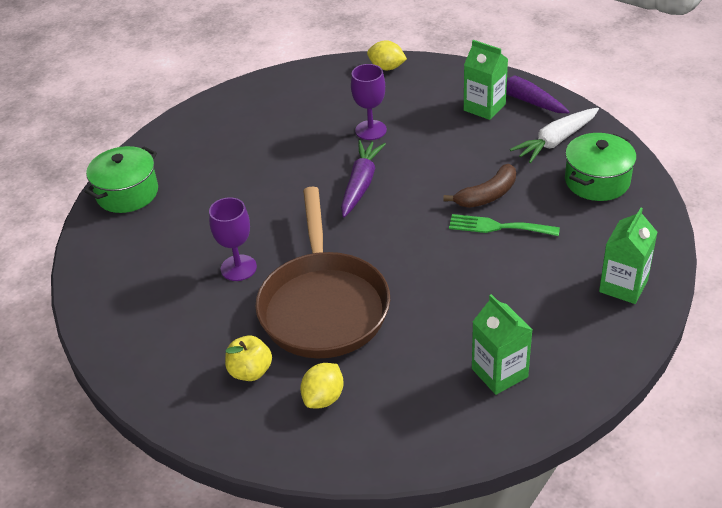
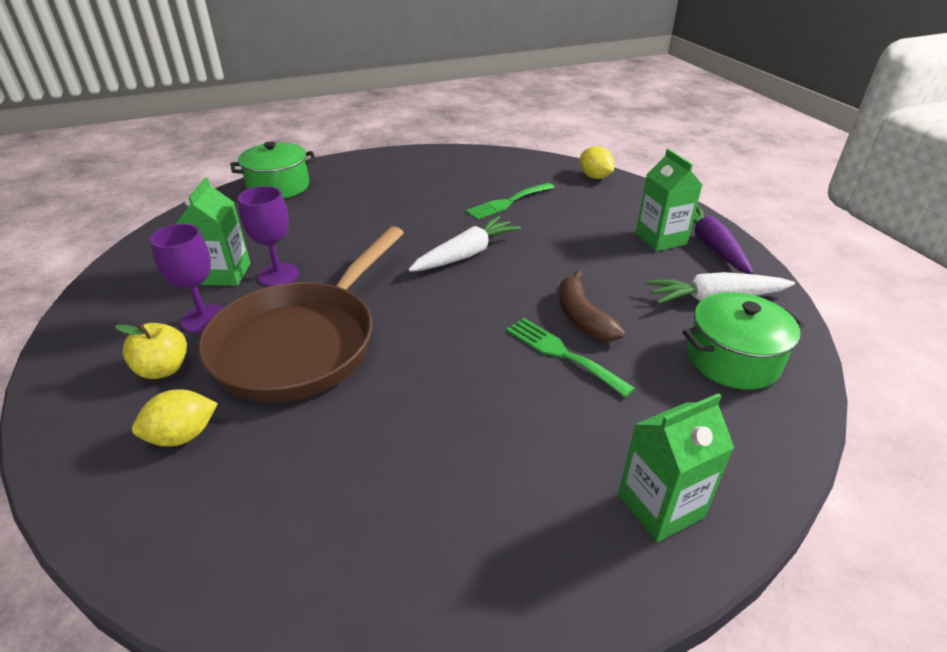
camera: 30 degrees right, 5 degrees down
(343, 122) = (508, 202): none -> green fork
(361, 184) = (466, 254): purple carrot -> white carrot
(370, 130) = (526, 216): purple goblet -> purple goblet (204, 318)
(487, 195) = (582, 317): brown banana -> brown banana turned 75 degrees clockwise
(499, 373) = (385, 527): green carton -> green carton (225, 274)

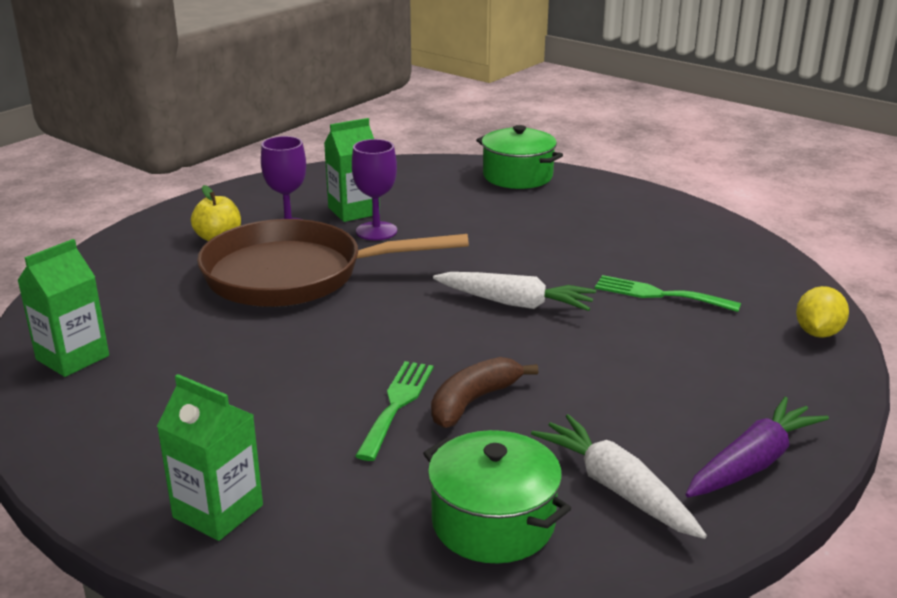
camera: 60 degrees right, 10 degrees down
(183, 436) = (157, 273): yellow lemon -> none
(660, 239) = (716, 419): green carton -> green carton (72, 357)

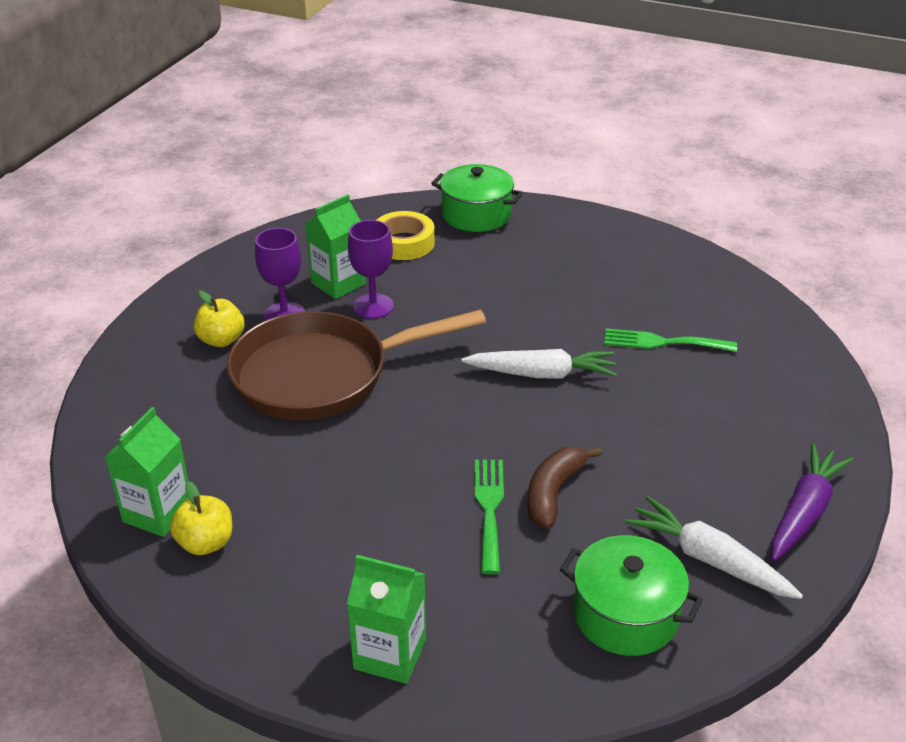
camera: 15 degrees left, 10 degrees up
(100, 388) = (206, 543): none -> yellow apple
(434, 189) = (403, 243): none -> yellow tape
(818, 333) = (808, 364): yellow lemon -> none

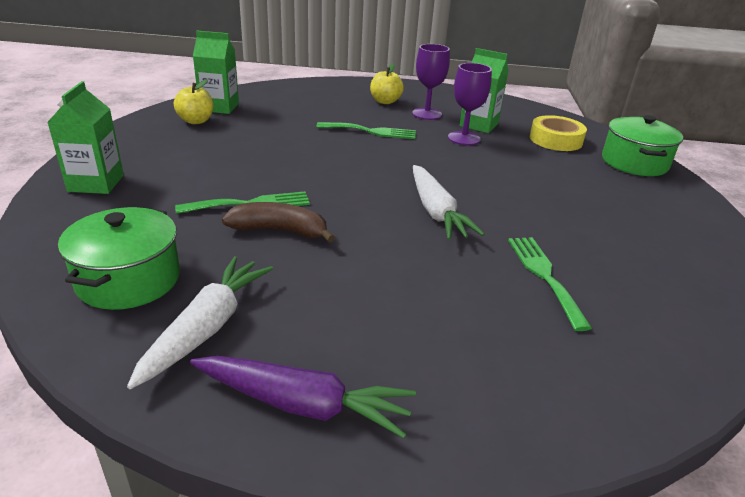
camera: 70 degrees right, 5 degrees down
(321, 375) = (371, 131): brown pan -> green fork

